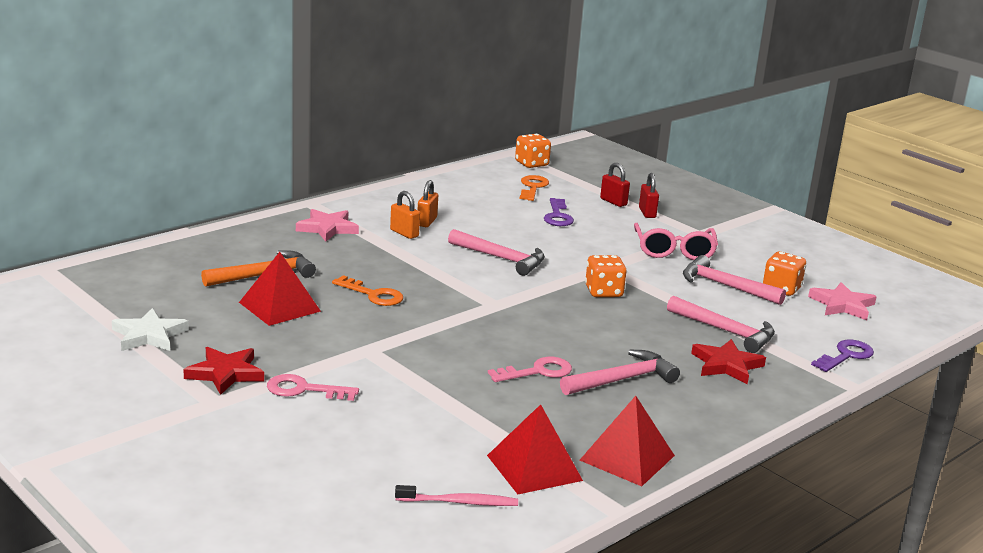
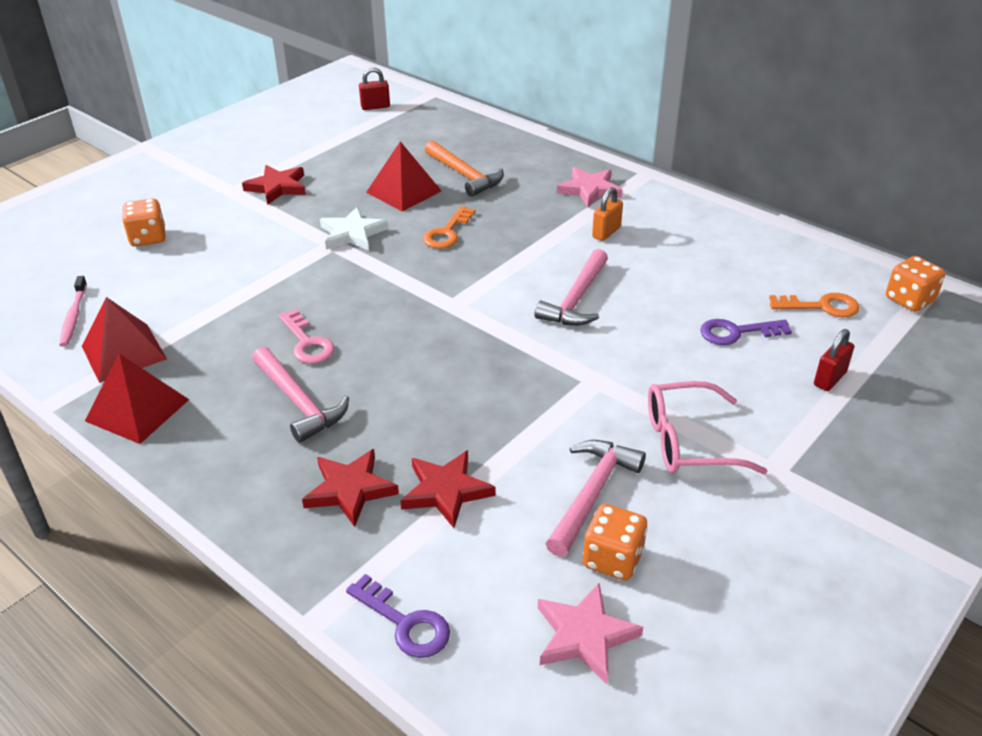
camera: 85 degrees right, 15 degrees up
(149, 335) = (334, 148): white star -> white star (352, 234)
(304, 390) = (255, 223): pink key -> none
(427, 222) = (647, 242): orange padlock -> none
(603, 292) = (520, 380): orange dice -> orange dice (148, 238)
(647, 213) = (814, 413): red padlock -> red padlock (375, 107)
(725, 331) = (446, 491): pink hammer -> red star

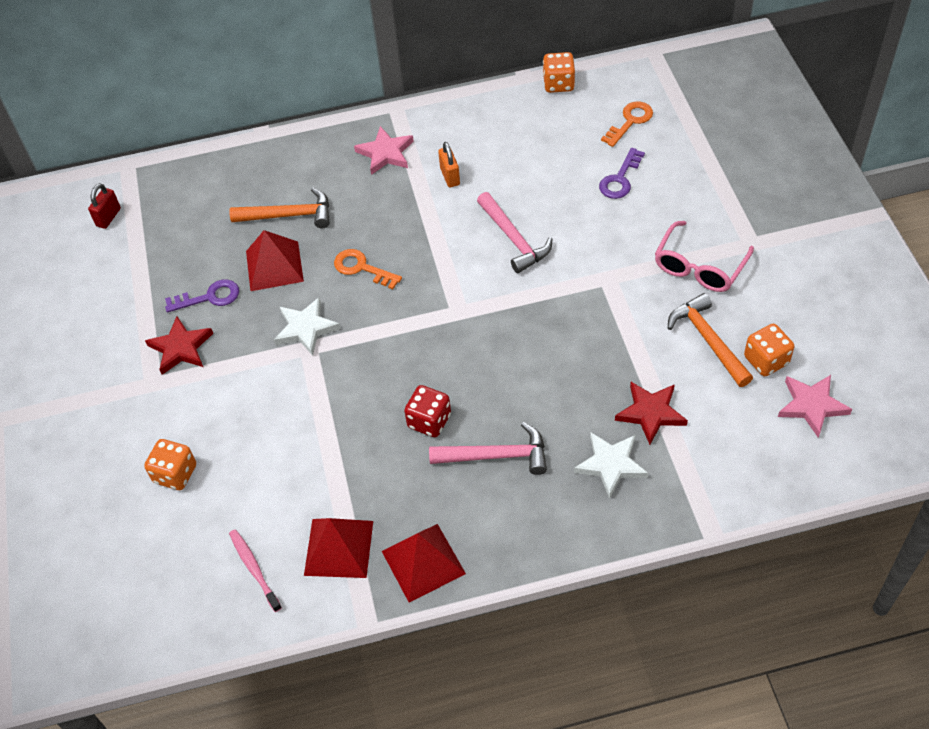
camera: 50 degrees left, 15 degrees up
(73, 316) = (254, 569): pink toothbrush -> pink toothbrush turned 150 degrees counterclockwise
(307, 343) = (429, 421): pink key -> red dice
(350, 490) = (611, 465): red star -> white star
(405, 623) = (745, 487): purple key -> purple key (209, 297)
(447, 232) = (362, 268): orange key -> orange key turned 150 degrees clockwise
(592, 494) = (708, 340): pink hammer -> orange hammer
(829, 379) = (698, 165): red padlock -> none
(909, 300) = (659, 77): orange dice -> orange dice (558, 84)

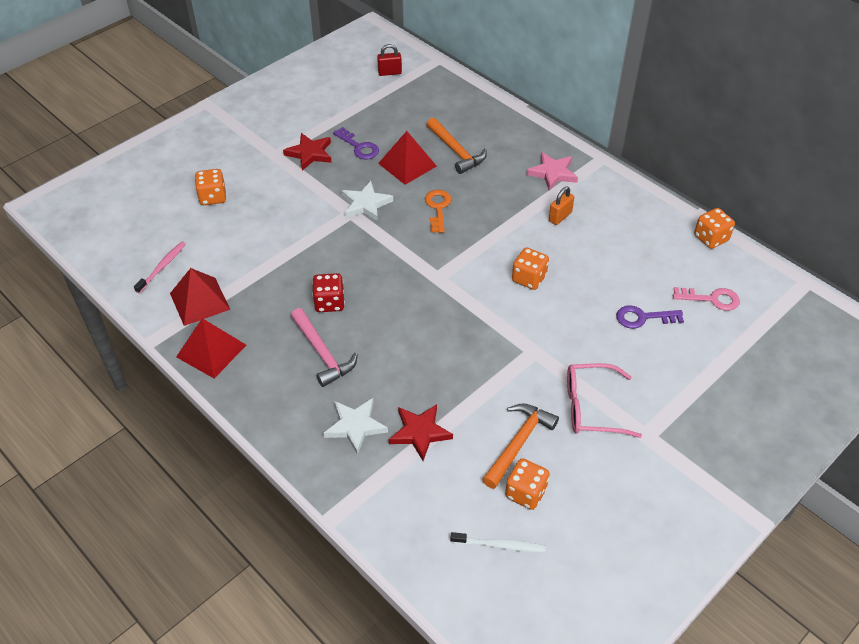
camera: 55 degrees right, 5 degrees down
(514, 239) = (529, 278): pink hammer -> orange dice
(630, 121) = (711, 299): orange key -> pink key
(812, 406) = (500, 545): pink star -> white toothbrush

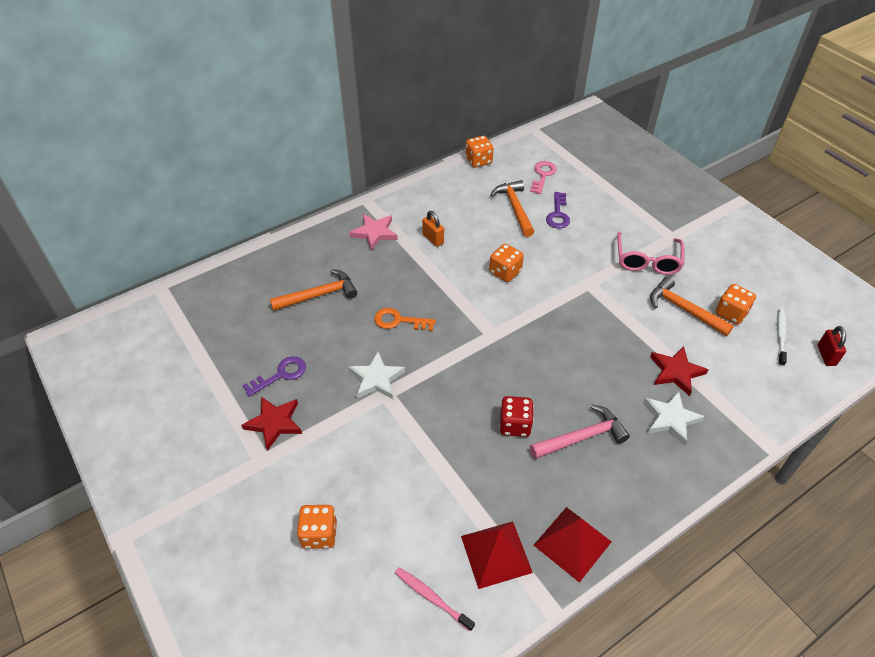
camera: 80 degrees left, 0 degrees up
(389, 73) = (160, 332): red padlock -> red padlock (826, 355)
(407, 164) = (325, 336): red pyramid -> none
(638, 278) = (515, 208): none -> orange hammer

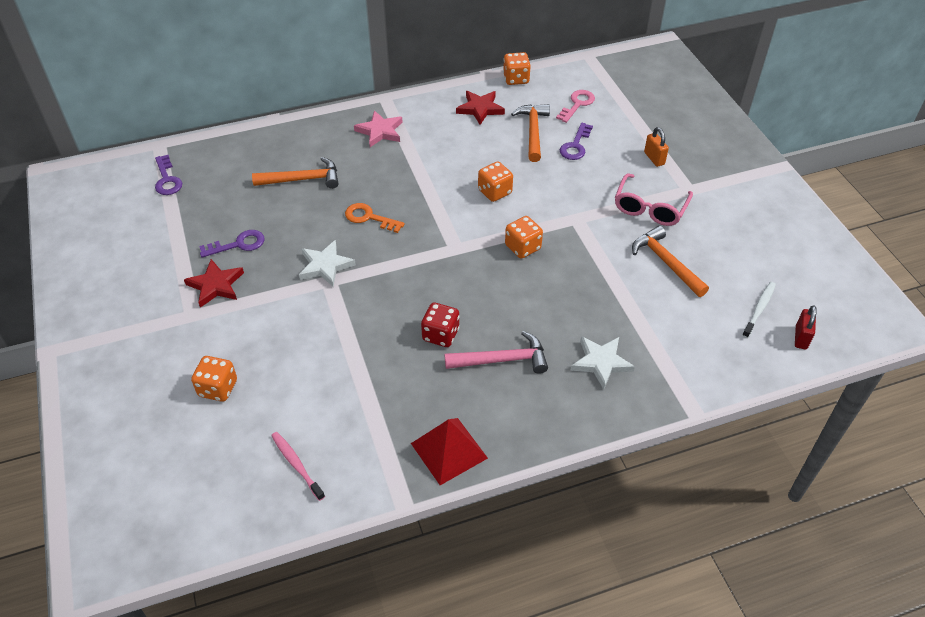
camera: 15 degrees right, 0 degrees up
(182, 321) = (167, 179): none -> purple key
(433, 239) = (436, 147): orange padlock -> orange padlock (654, 158)
(496, 554) = (372, 442): red pyramid -> none
(676, 372) = (628, 320): red star -> red star (480, 109)
(731, 313) = (716, 276): orange dice -> orange dice (522, 247)

